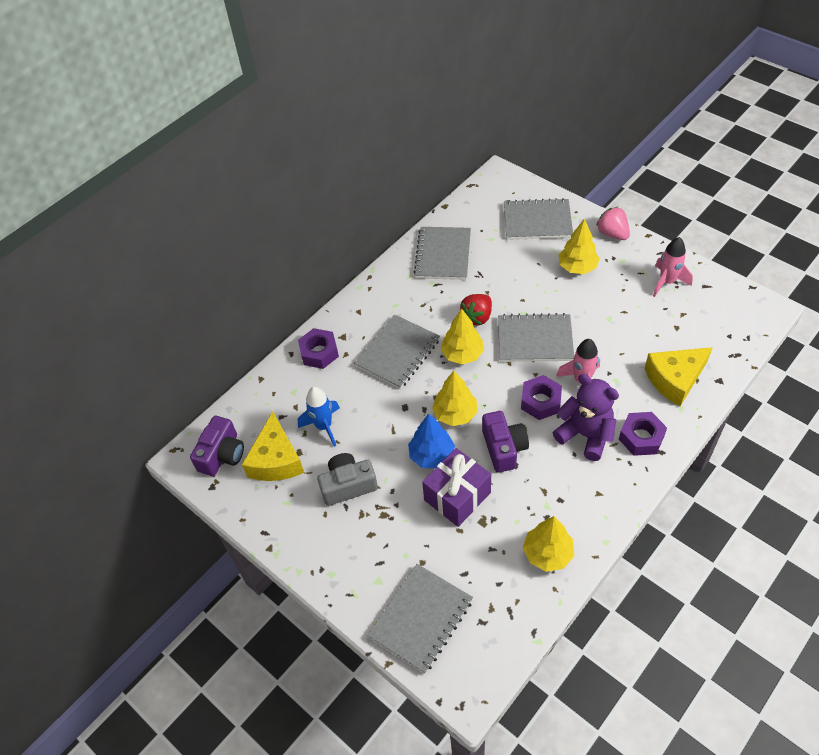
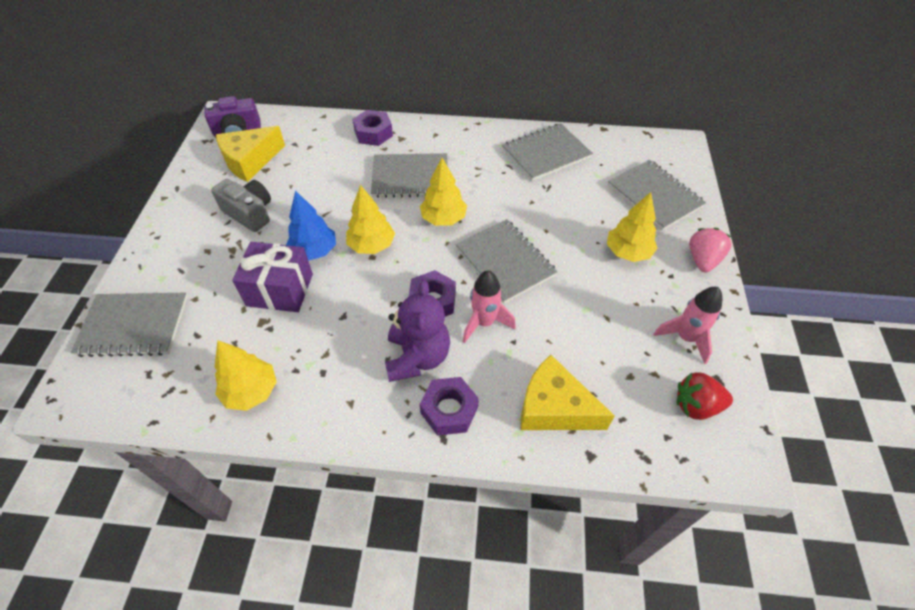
camera: 50 degrees right, 0 degrees up
(324, 426) = (300, 171): blue rocket -> none
(477, 317) = (495, 209): red strawberry -> red strawberry (696, 405)
(503, 448) = (356, 298): purple camera -> none

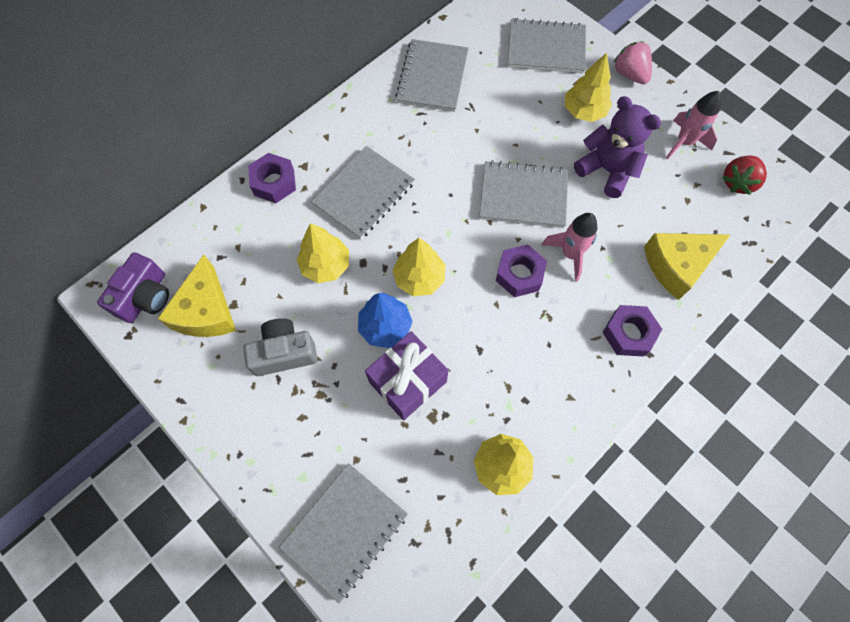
camera: 50 degrees left, 15 degrees up
(417, 357) = (565, 322): purple teddy bear -> purple teddy bear (607, 170)
(443, 219) = (438, 204): yellow tree -> yellow tree (326, 265)

